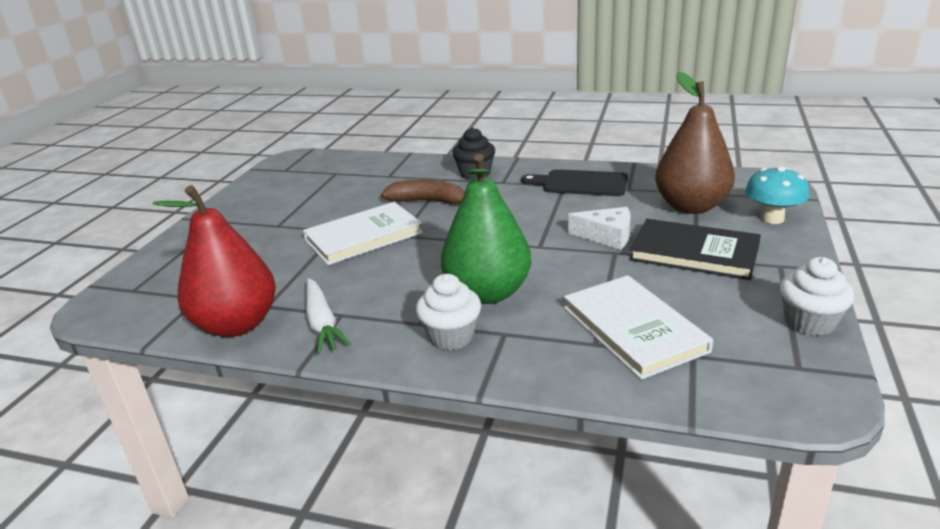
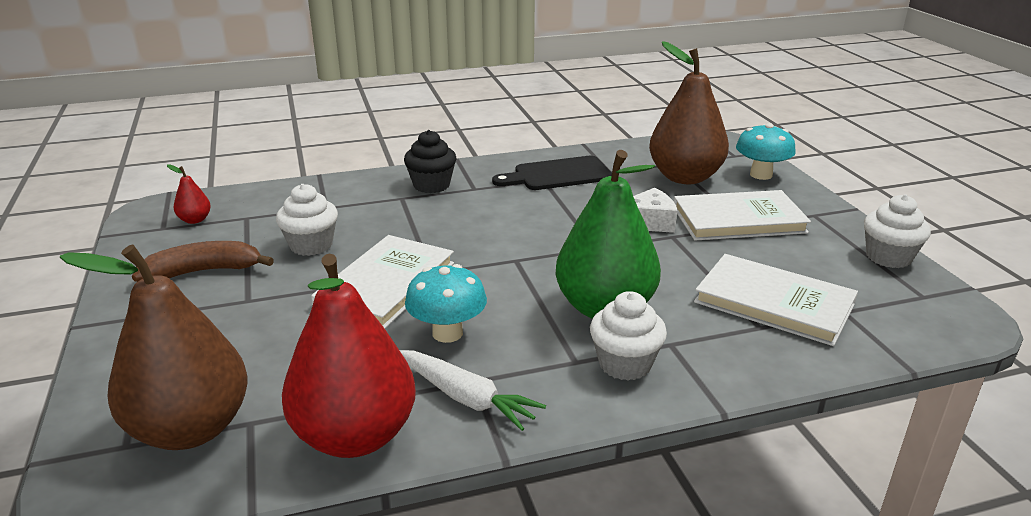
camera: 35 degrees left, 0 degrees up
(168, 292) = (191, 429): none -> brown pear
(306, 169) = (195, 220): none -> red pear
(351, 199) = (311, 245): none -> white cupcake
(362, 278) = (447, 333): none -> turquoise mushroom
(428, 201) = (415, 227): brown banana -> brown banana (203, 272)
(694, 253) = (738, 220): black book -> white book

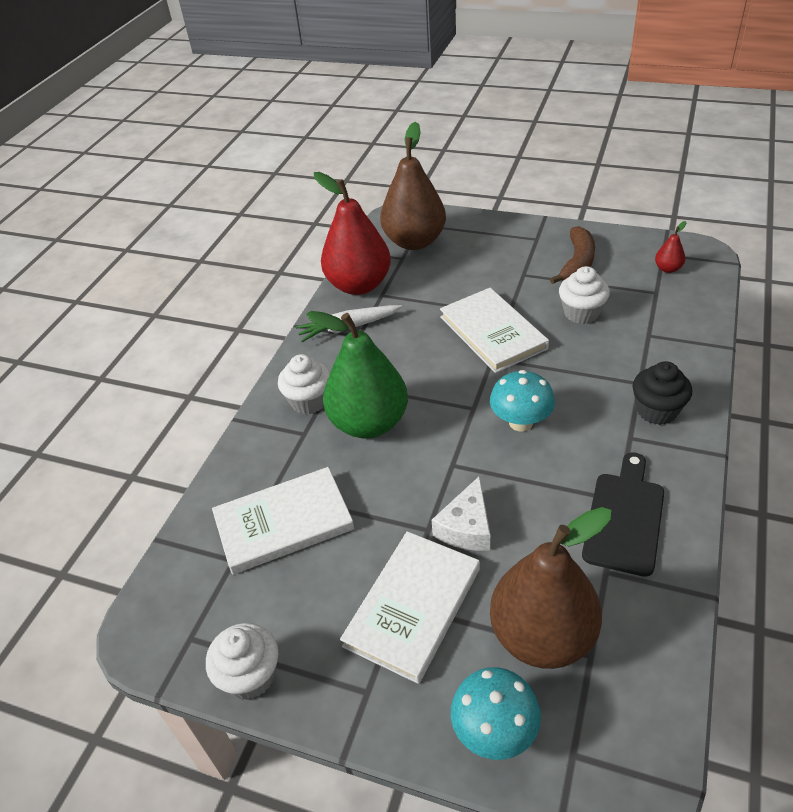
camera: 130 degrees right, 15 degrees up
(447, 333) = (412, 341): turquoise mushroom -> turquoise mushroom (521, 422)

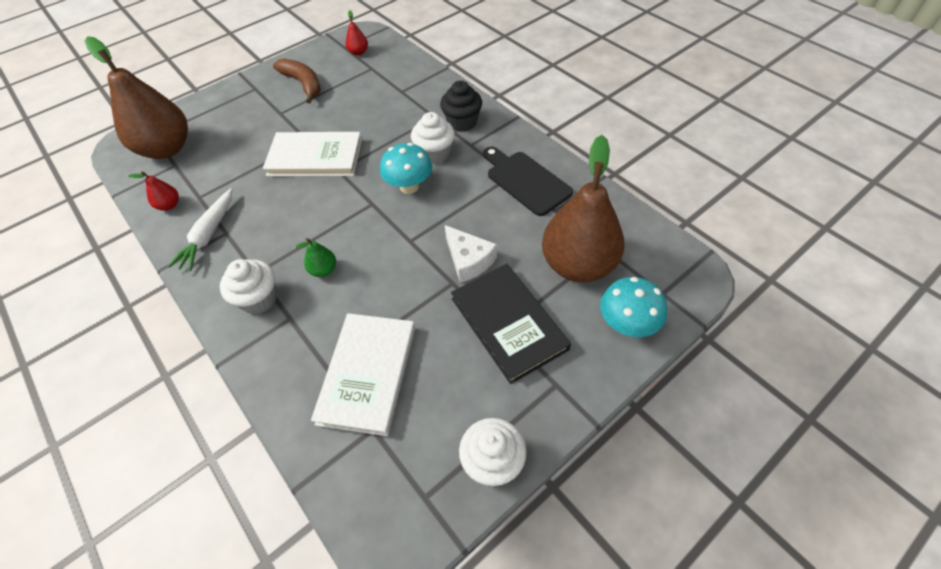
camera: 60 degrees left, 10 degrees up
(359, 285) = (169, 205): red pear -> red pear, size x0.41
(369, 423) = (324, 270): green pear -> green pear, size x0.41
(413, 607) = (509, 323): white book -> black book
(581, 313) = (349, 107): white cupcake -> white cupcake (435, 154)

